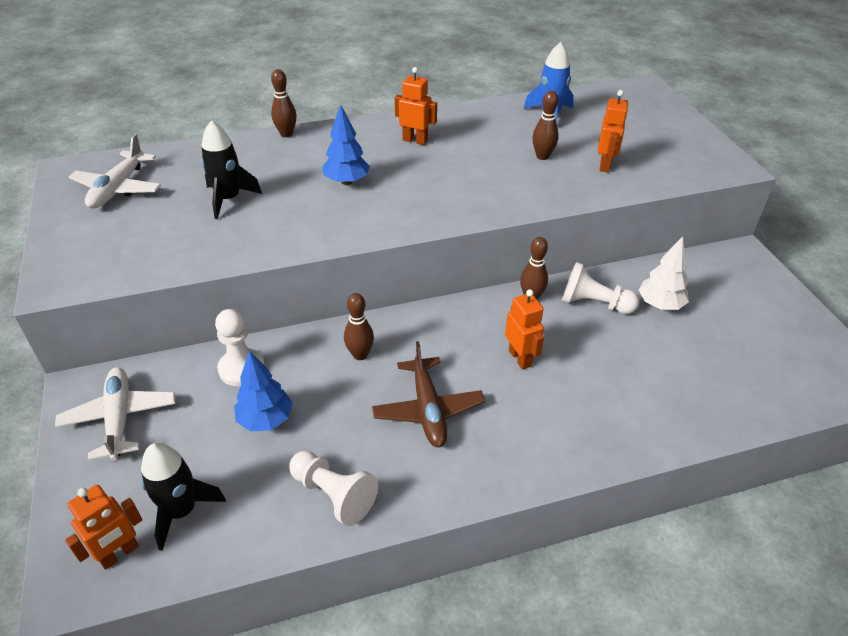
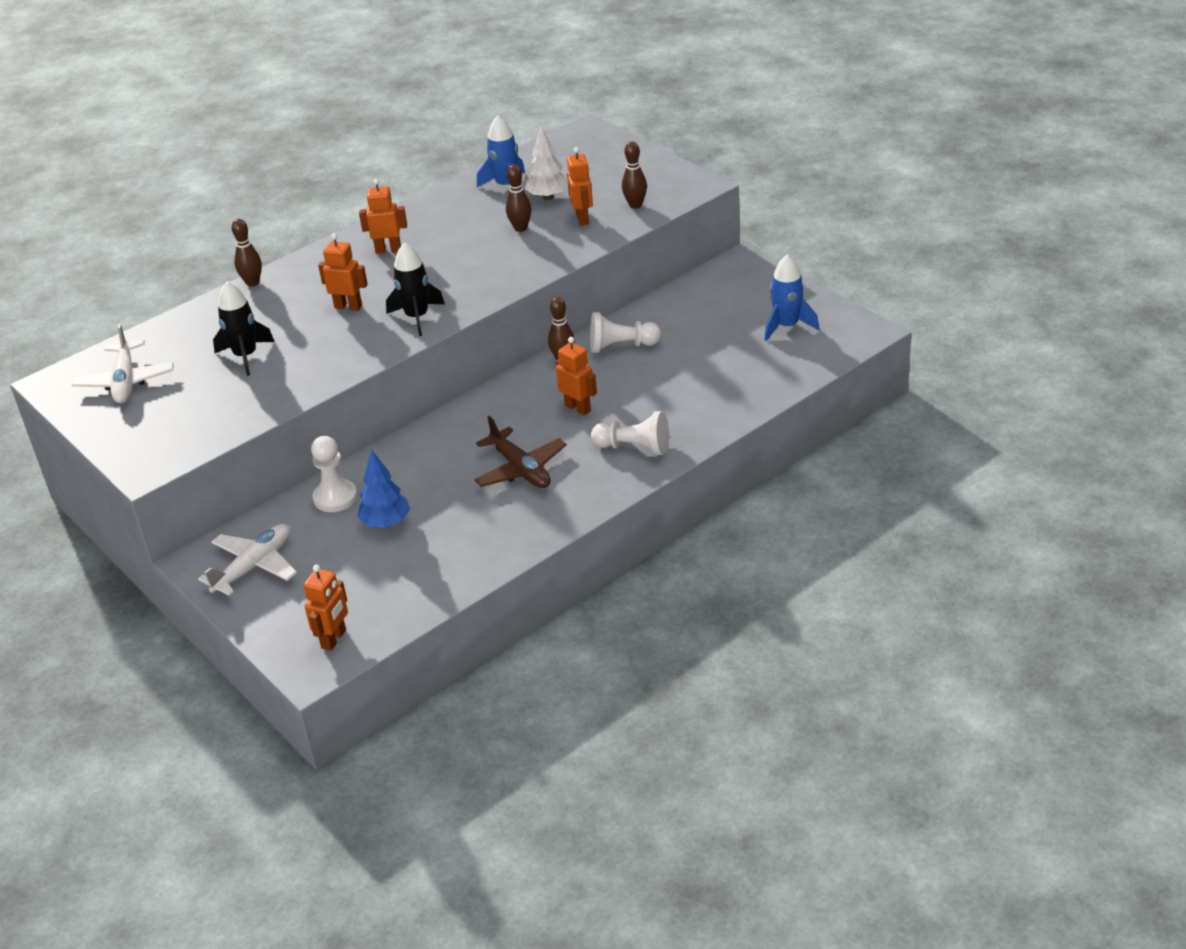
camera: 20 degrees left, 5 degrees down
(119, 418) = (254, 566): white plane -> white plane turned 75 degrees clockwise
(181, 511) = (362, 599): black rocket -> black rocket (417, 317)
(333, 494) = (479, 547): white pawn -> white pawn (634, 447)
(346, 181) = (348, 306): blue tree -> orange robot
(360, 355) = (435, 452): brown bowling pin -> brown bowling pin (635, 205)
(660, 305) = (679, 328): white tree -> white tree (548, 197)
(776, 342) = (787, 326): none -> blue rocket

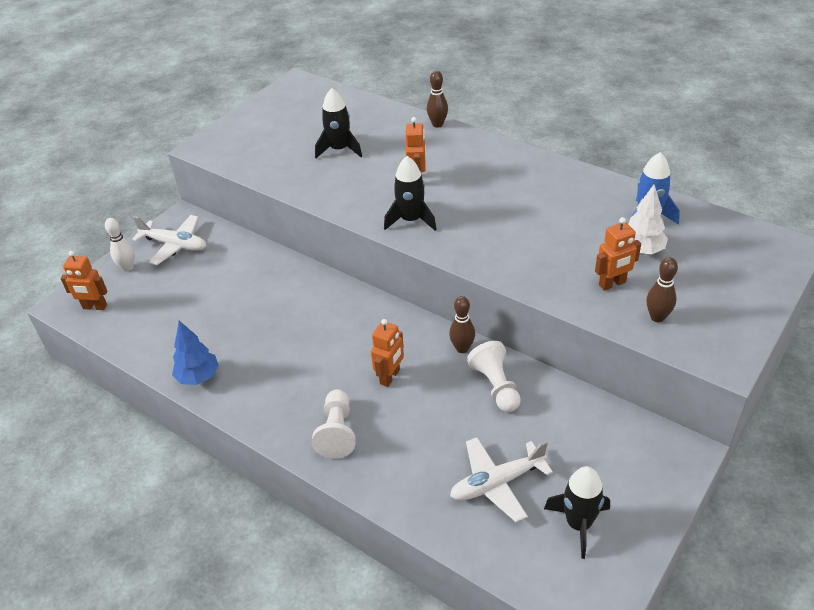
camera: 75 degrees right, 5 degrees up
(125, 381) = (300, 109): white plane -> white plane (497, 483)
(272, 610) = (128, 267): none -> white bowling pin
(335, 497) = (252, 262): white pawn -> none
(386, 523) = (223, 297): blue tree -> blue tree (198, 377)
(388, 250) = (508, 177): orange robot -> none
(520, 228) = (576, 246): brown bowling pin -> none
(521, 469) = (297, 359): brown plane -> none
(787, 326) = (578, 524): blue rocket -> black rocket

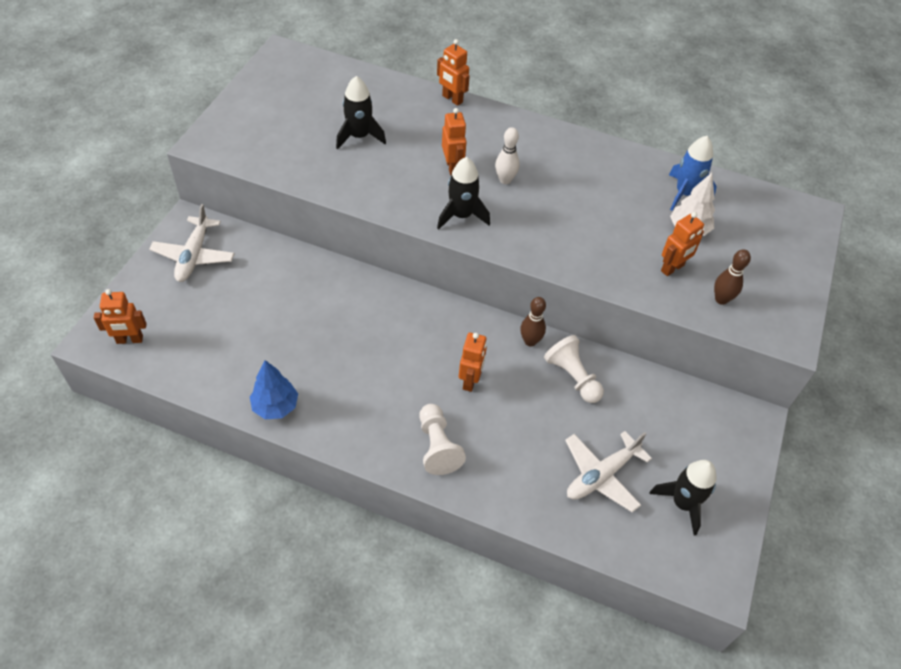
camera: 20 degrees left, 10 degrees up
(128, 267) = (150, 288): white bowling pin -> white bowling pin (505, 180)
(175, 245) = (194, 256): white plane -> white plane turned 90 degrees clockwise
(437, 124) = (452, 99): brown bowling pin -> orange robot

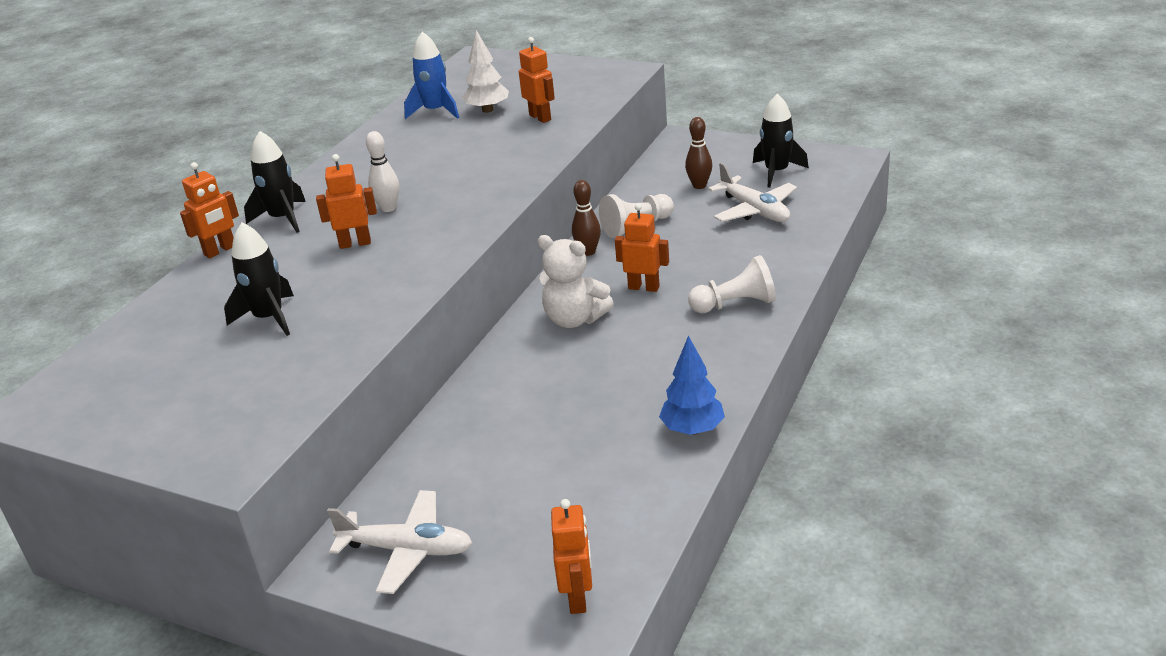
camera: 80 degrees left, 20 degrees down
(428, 333) = (574, 319): none -> white teddy bear
(461, 215) = (443, 233): black rocket -> black rocket (283, 218)
(721, 299) = (582, 97): brown bowling pin -> brown bowling pin (699, 185)

